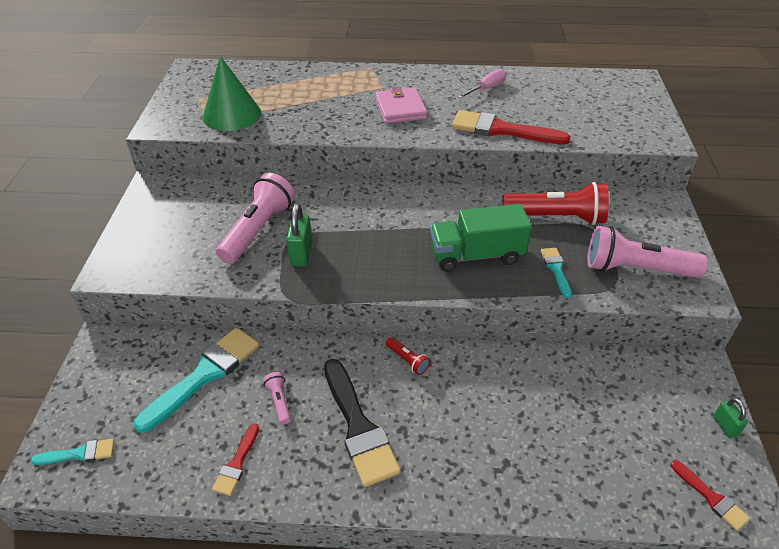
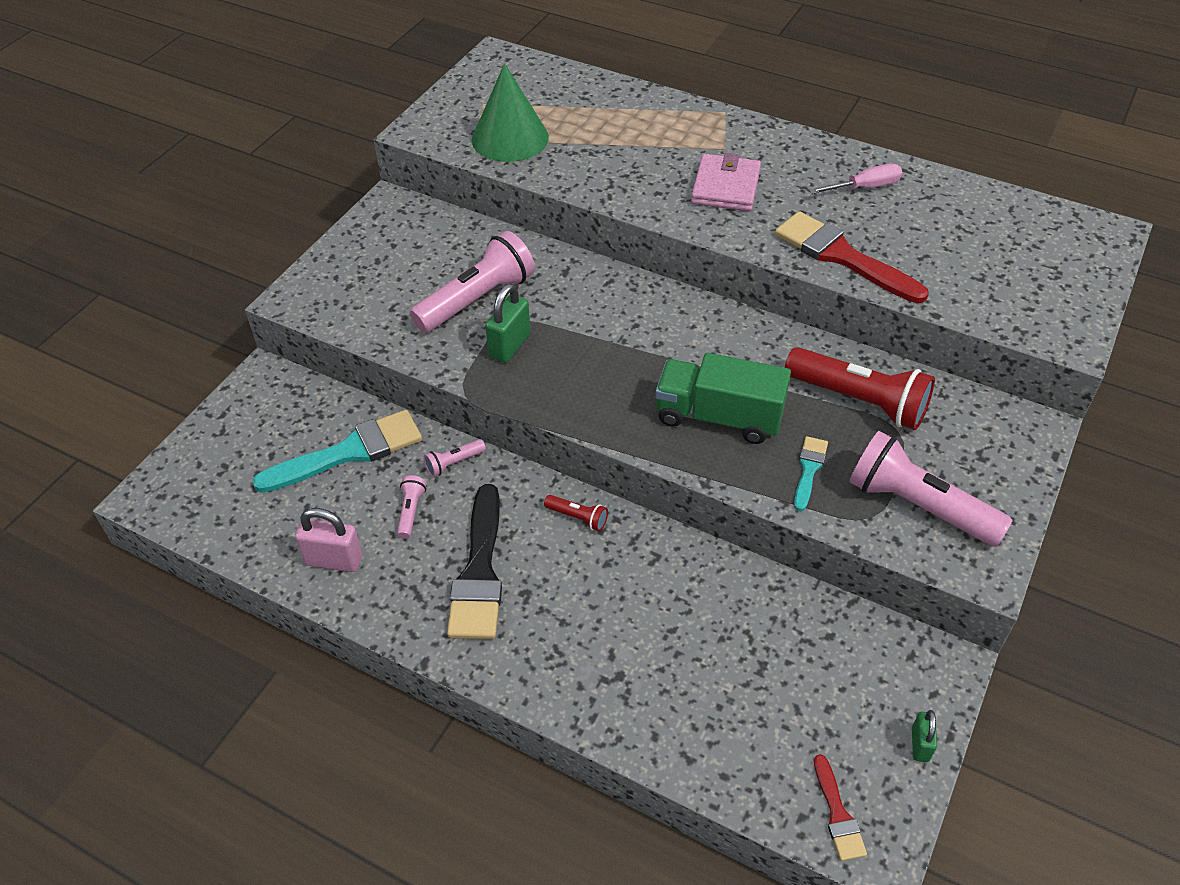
camera: 25 degrees right, 5 degrees up
(79, 454) = (191, 490): turquoise brush -> none
(237, 463) = (334, 560): red brush -> pink padlock
(293, 354) = (454, 463): none -> pink flashlight
(407, 360) = (578, 517): red flashlight -> red flashlight turned 45 degrees counterclockwise

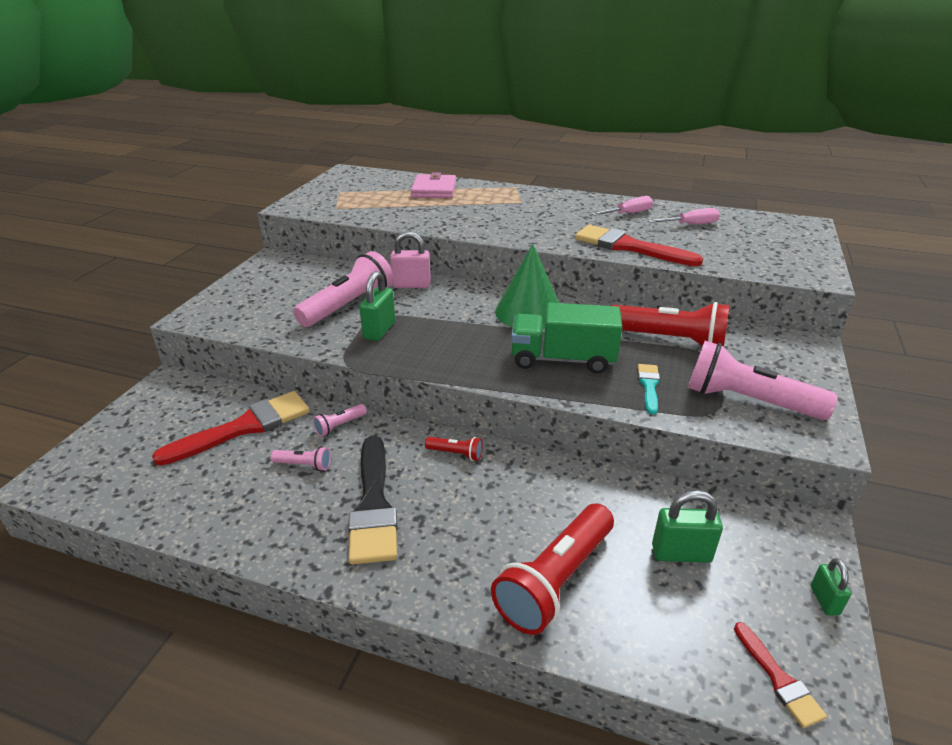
camera: 10 degrees left, 15 degrees down
(334, 560) = (232, 512): pink padlock -> pink padlock (411, 285)
(349, 452) = (244, 427): turquoise brush -> red brush
(411, 511) = (304, 465): pink flashlight -> pink flashlight turned 105 degrees clockwise
(510, 138) = (363, 206): green cone -> green cone (529, 312)
(650, 683) = (555, 580): none -> red flashlight
(726, 187) = (529, 219): pink wallet -> pink wallet (434, 190)
(790, 672) = (681, 553): none -> green padlock
(942, 219) = (690, 225): none -> pink screwdriver

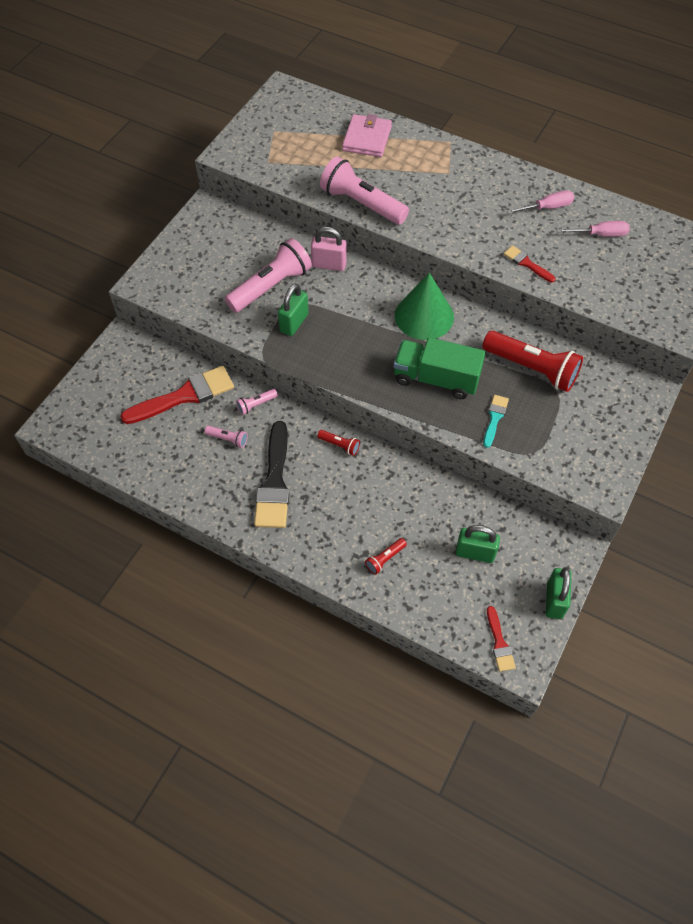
camera: 10 degrees right, 25 degrees up
(555, 580) = (385, 559): red flashlight -> red flashlight, size x0.44
(629, 247) = (526, 263): red brush -> red brush, size x0.50
(748, 401) = (565, 445): pink flashlight -> pink flashlight (362, 203)
(824, 600) = (554, 600): green padlock -> green padlock, size x1.65

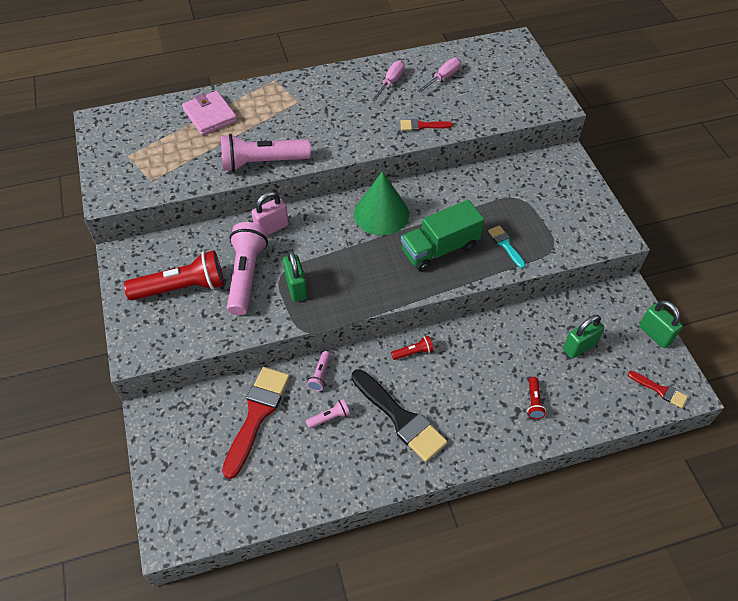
camera: 45 degrees left, 5 degrees down
(532, 369) = (488, 196): red flashlight -> red flashlight (181, 288)

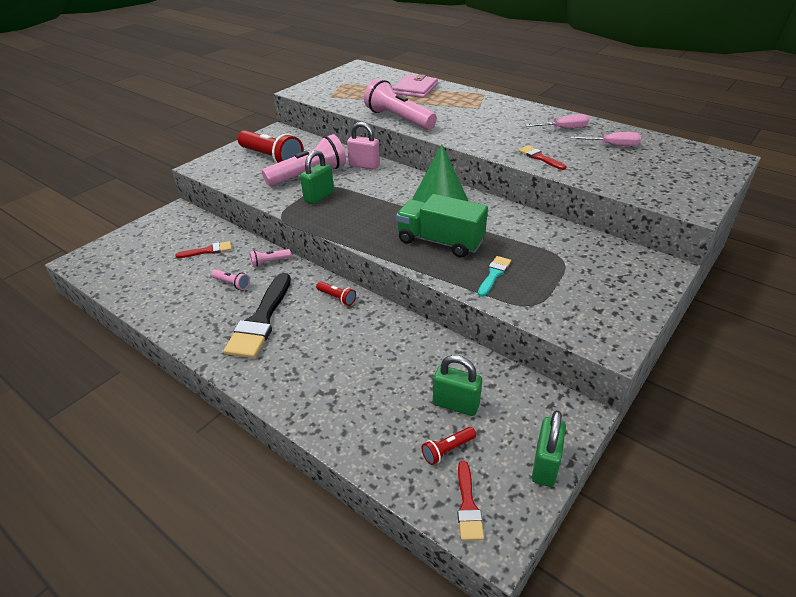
camera: 55 degrees right, 15 degrees down
(257, 415) = (208, 251): red brush -> red brush, size x0.50
(534, 402) = (352, 398): red flashlight -> red flashlight (447, 450)

